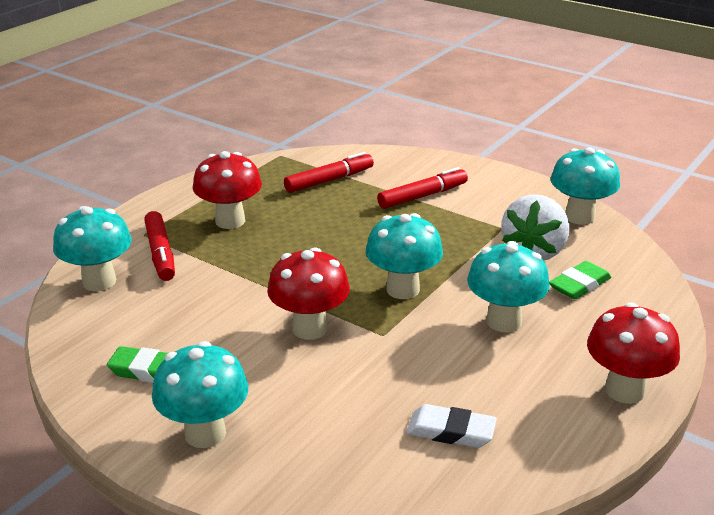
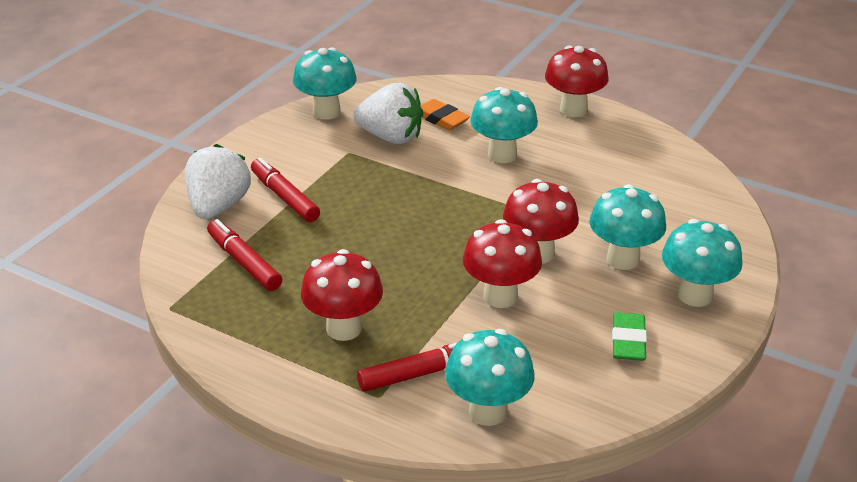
camera: 95 degrees left, 5 degrees up
(246, 299) = (500, 296): none -> red mushroom
(403, 289) = (464, 205): turquoise mushroom -> turquoise mushroom (623, 259)
(410, 168) = (218, 206): none -> white strawberry
(451, 431) = (644, 179): white eraser -> none
(579, 285) = (441, 119): green eraser -> orange eraser

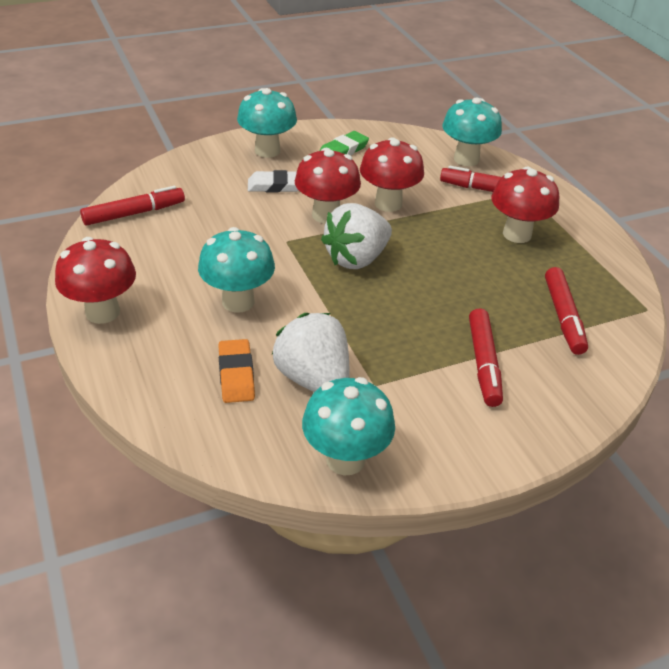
camera: 145 degrees left, 5 degrees up
(218, 206) = (557, 387): white strawberry -> white strawberry (356, 259)
(623, 259) = (276, 186): turquoise mushroom -> white eraser
(680, 174) = (134, 213): none -> red marker

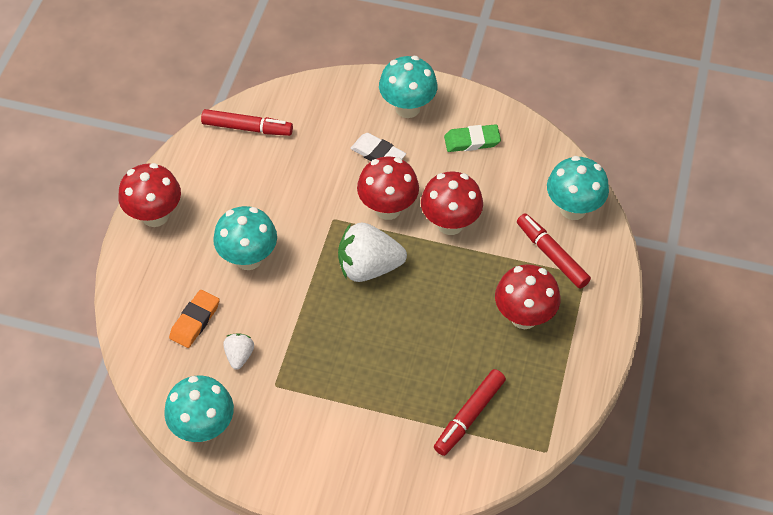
camera: 40 degrees right, 15 degrees up
(313, 379) = (239, 356): white strawberry -> white strawberry, size x0.50
(483, 363) = (365, 416): red marker -> none

